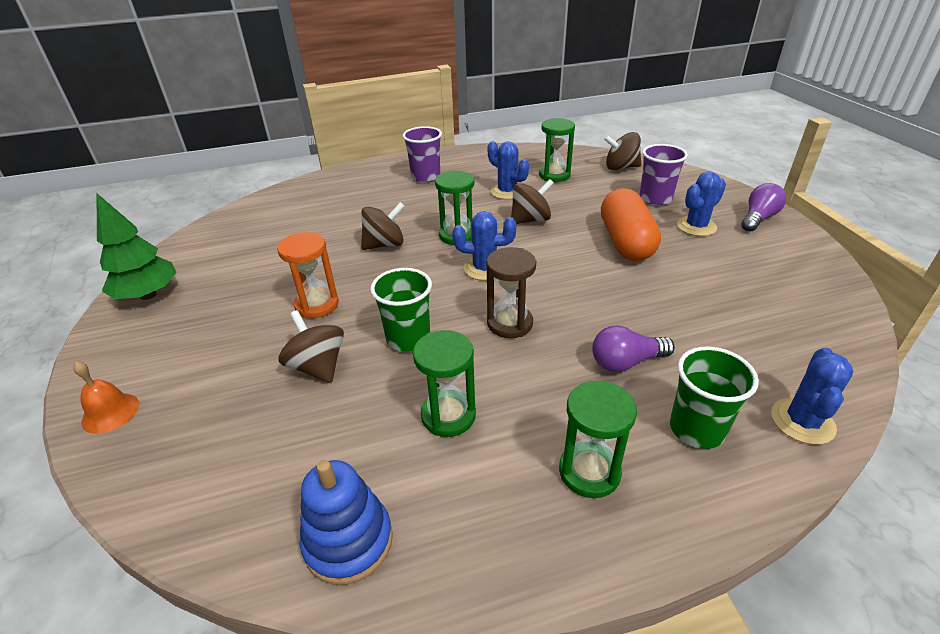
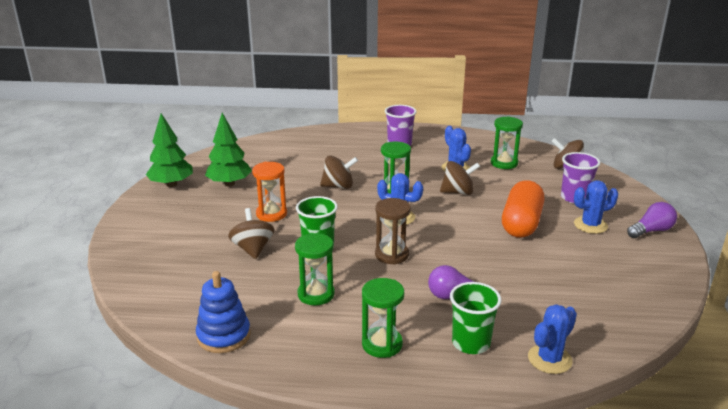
camera: 20 degrees right, 10 degrees down
(110, 412) = (127, 243): orange bell -> none
(235, 274) = (229, 184): none -> green tree

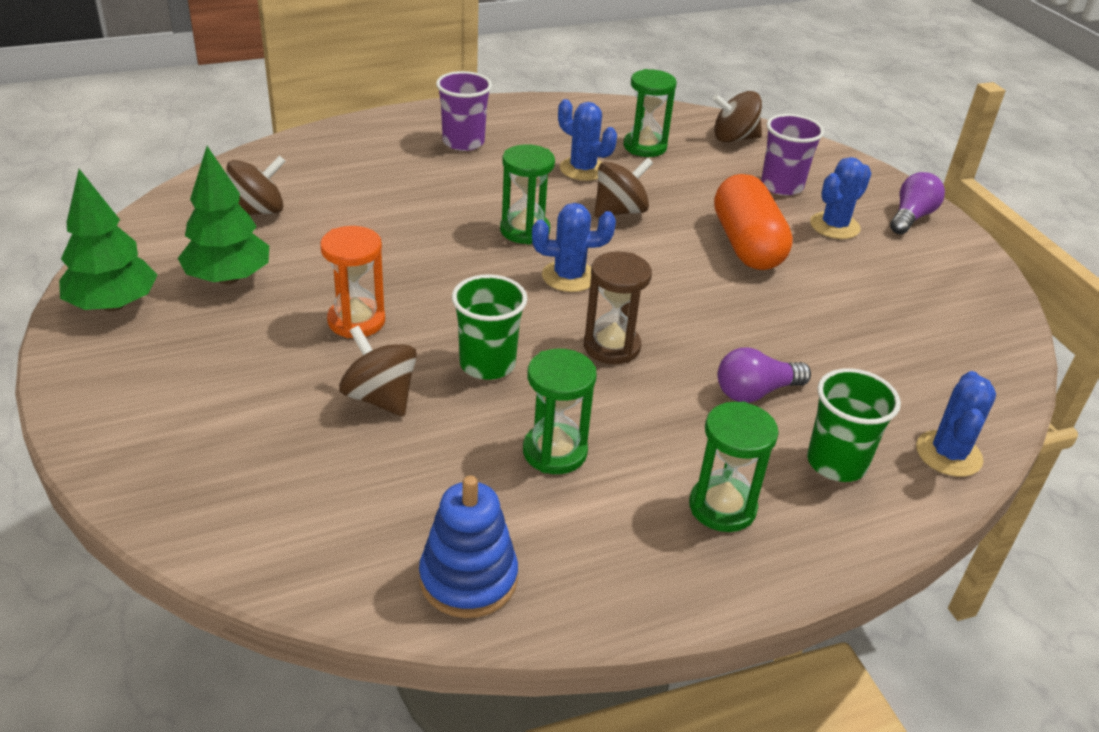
camera: 30 degrees left, 10 degrees up
(338, 186) = (427, 241): brown spinning top -> brown spinning top (257, 211)

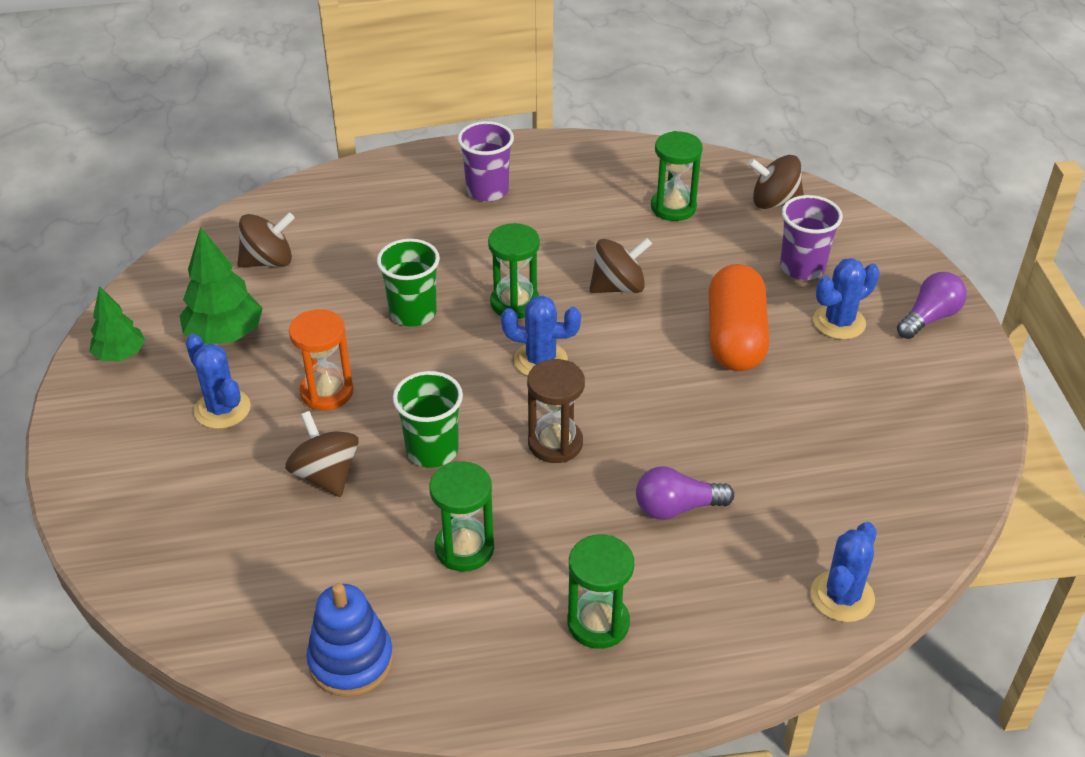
camera: 15 degrees right, 5 degrees up
(113, 305) = (120, 355): green tree -> green tree, size x0.65
(583, 169) = (598, 232): blue cactus -> blue cactus (222, 409)
(836, 463) = (725, 592): green cup -> green cup (413, 313)

